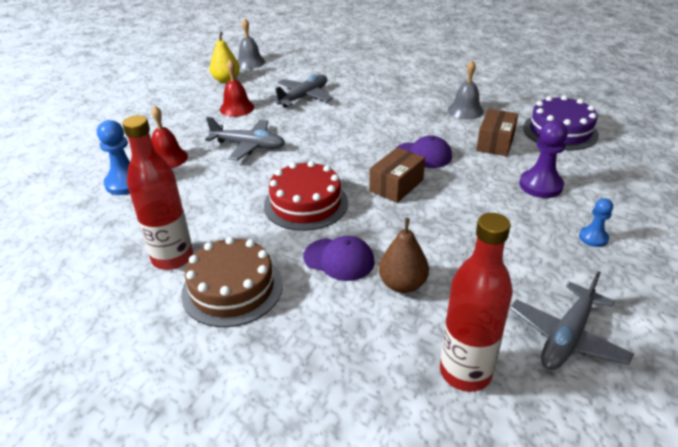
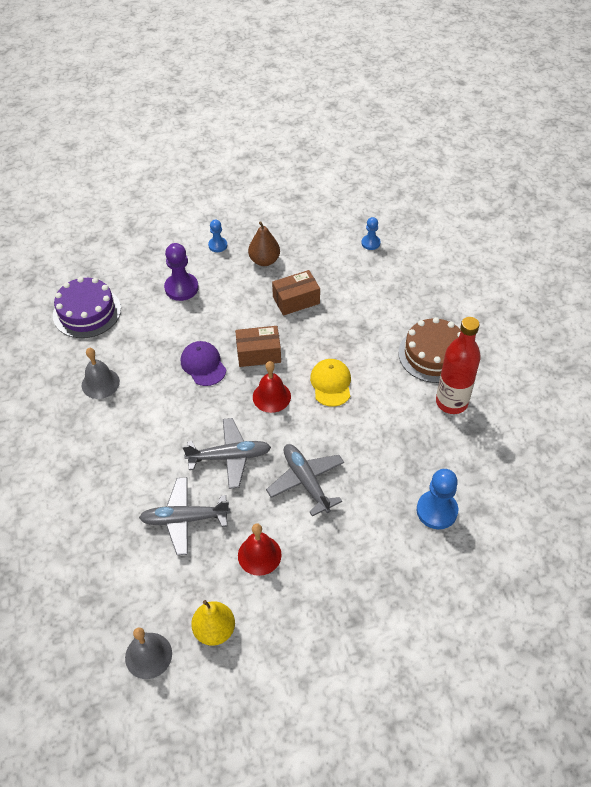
camera: 135 degrees left, 15 degrees up
(167, 158) = (382, 519): red bell -> red bell (271, 396)
(306, 203) = (331, 384): red cake -> yellow cap
(339, 259) = (358, 329): purple cap -> none
(402, 284) = (345, 293): brown pear -> brown pear (264, 260)
(465, 372) = (370, 243): red bottle -> blue pawn
(495, 143) = (142, 337): brown box -> brown box (296, 300)
(567, 337) = (310, 224): grey plane -> grey plane (230, 457)

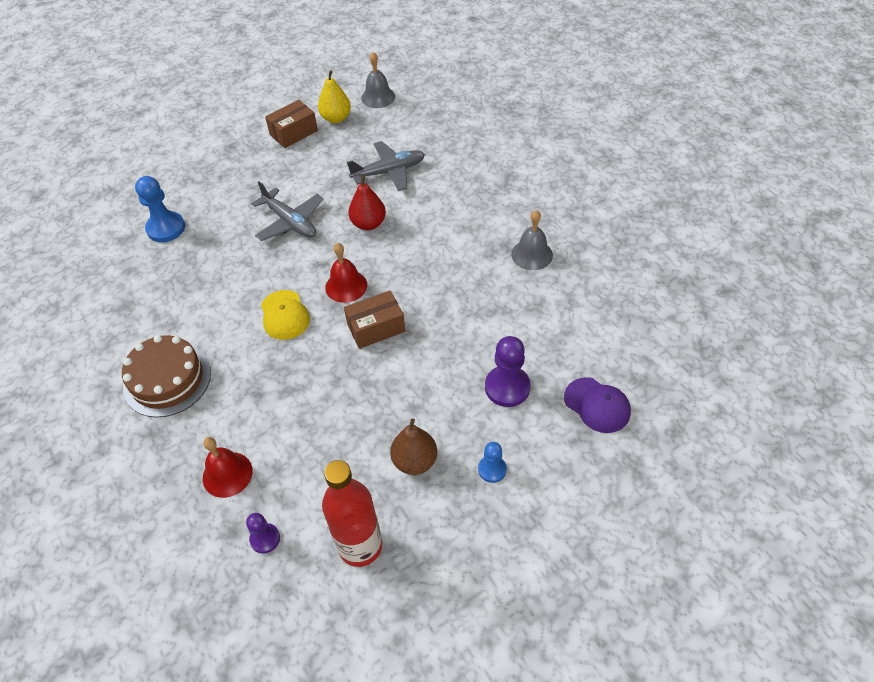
camera: 165 degrees right, 0 degrees up
(87, 312) = (602, 325): purple cake -> none
(203, 365) = (433, 300): purple cap -> purple cap (597, 405)
(230, 457) = (368, 224): grey plane -> red pear
(259, 555) = (317, 164): red bell -> red bell (227, 474)
(296, 300) = (352, 409): brown box -> brown box (294, 133)
(370, 243) = (265, 539): blue pawn -> purple pawn
(451, 402) = (147, 328): red bottle -> red bottle (360, 546)

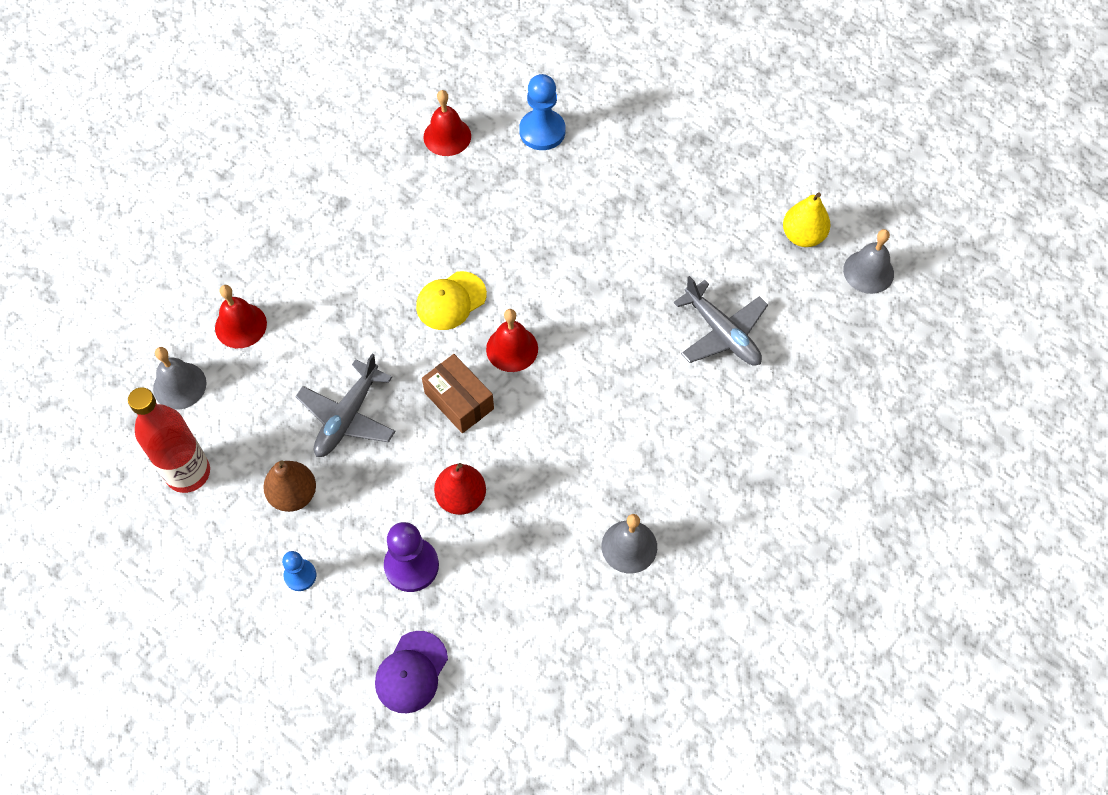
camera: 70 degrees right, 10 degrees up
(130, 287) = (447, 136): none -> red bell
(167, 379) = (337, 225): brown cake -> none
(265, 539) = (179, 385): purple pawn -> grey bell
(290, 222) = (594, 253): grey plane -> grey plane (347, 417)
(294, 133) = (754, 197): brown box -> none
(368, 224) = (620, 339): red pear -> red pear (461, 497)

